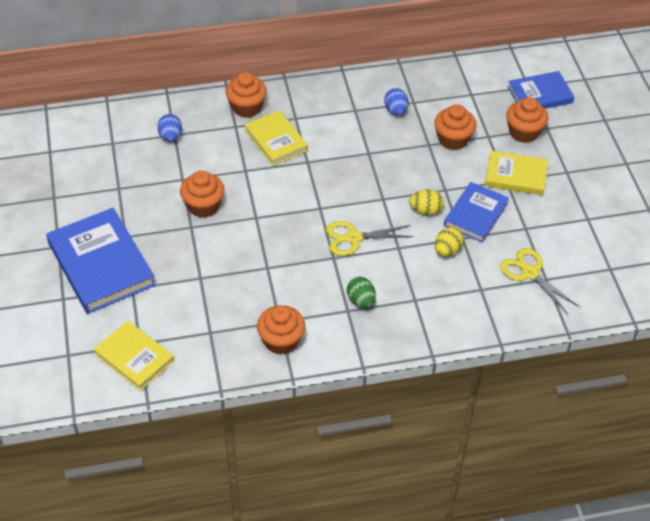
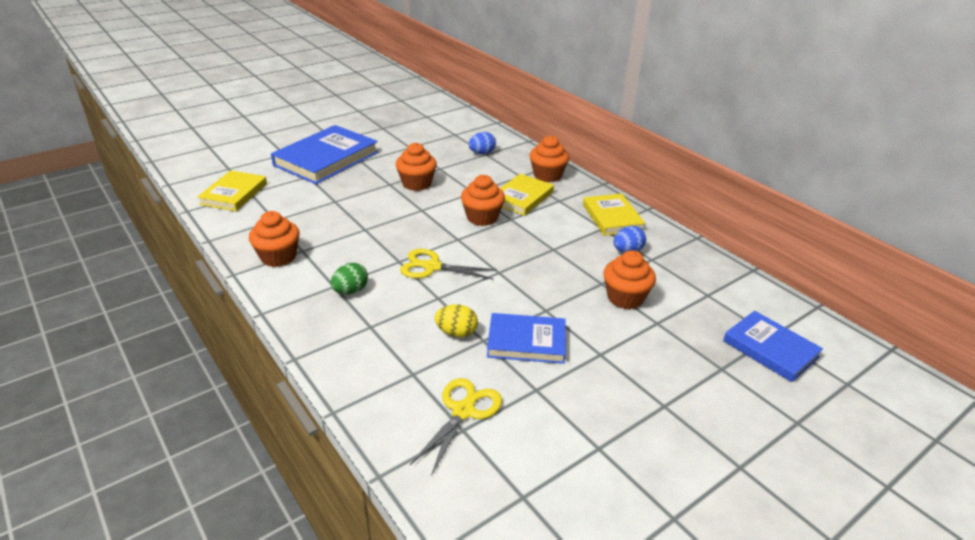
camera: 65 degrees right, 15 degrees down
(354, 238) = (432, 267): yellow scissors -> yellow scissors turned 45 degrees counterclockwise
(425, 210) = (504, 303): yellow egg -> none
(515, 175) = (615, 360): yellow book -> yellow book (612, 217)
(524, 132) = (692, 350): orange cupcake -> orange cupcake (482, 217)

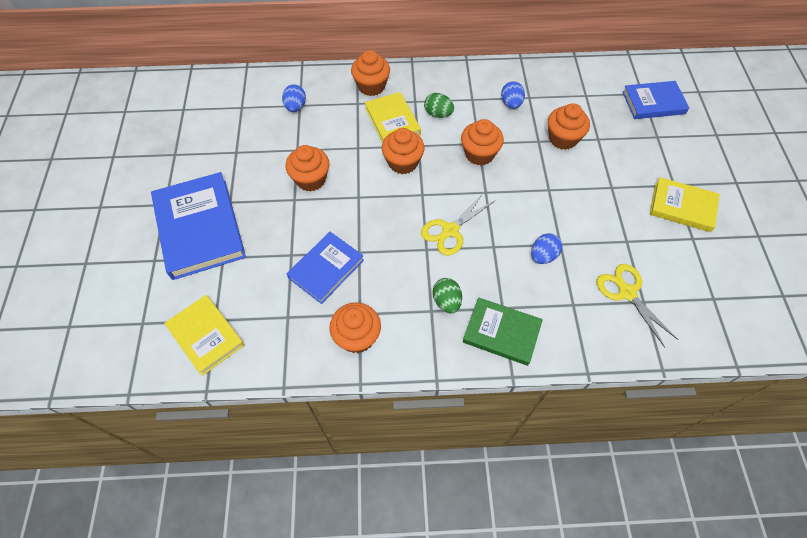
camera: 55 degrees left, 25 degrees up
(340, 335) = (501, 332): none -> green book
(456, 333) = (543, 256): yellow egg -> blue egg
(526, 342) = (577, 220): blue book -> blue book (326, 269)
(540, 253) = (479, 154): none -> orange cupcake
(560, 216) = (438, 114): none -> green egg
(612, 217) = (463, 85): yellow book -> yellow book (682, 206)

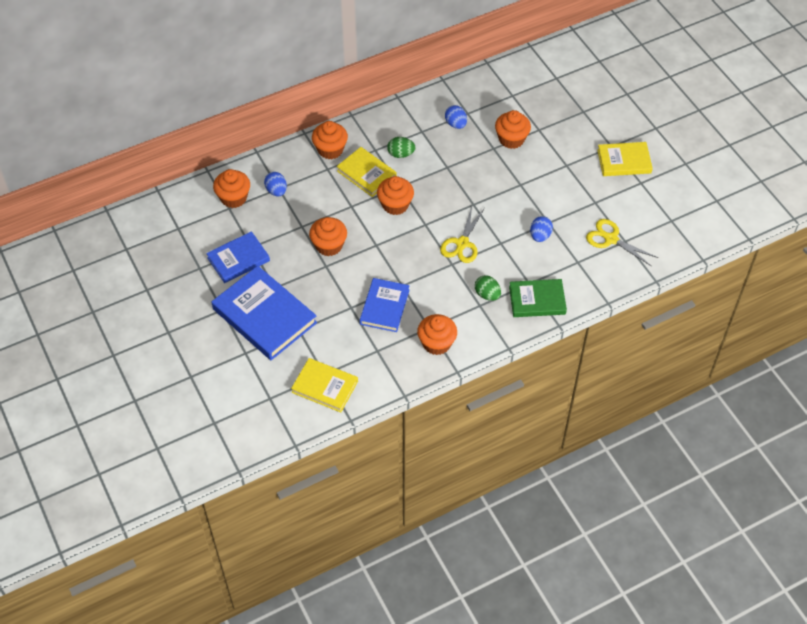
camera: 25 degrees left, 5 degrees down
(479, 154) = (452, 176): orange cupcake -> orange cupcake (233, 198)
(653, 102) = (568, 83): blue book -> blue book (238, 259)

